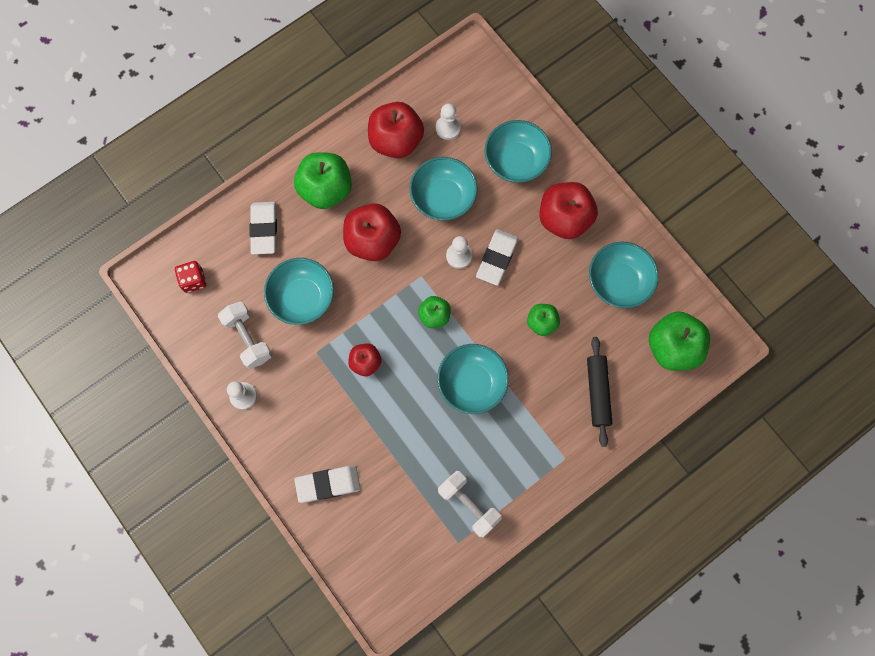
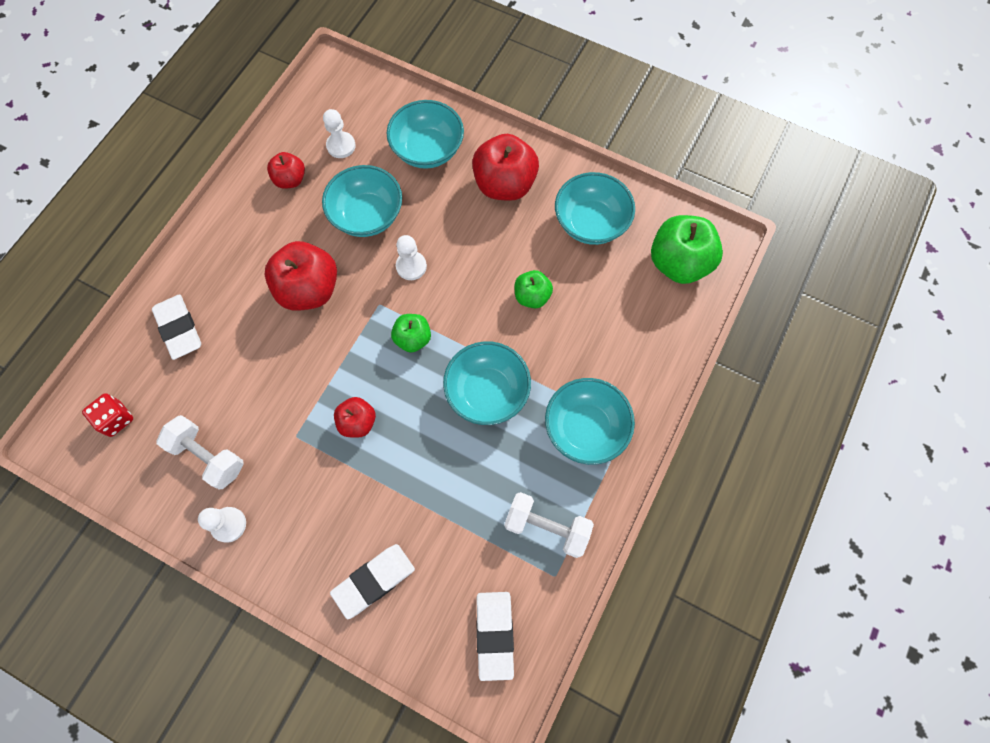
camera: 25 degrees left, 5 degrees down
(302, 298) = (254, 383): turquoise bowl -> turquoise bowl (585, 428)
(326, 189) = (233, 258): green apple -> none
(396, 141) = (290, 180): red apple -> red apple, size x0.56
(497, 258) = (453, 252): white eraser -> white eraser (494, 634)
(597, 392) = (626, 342): black rolling pin -> none

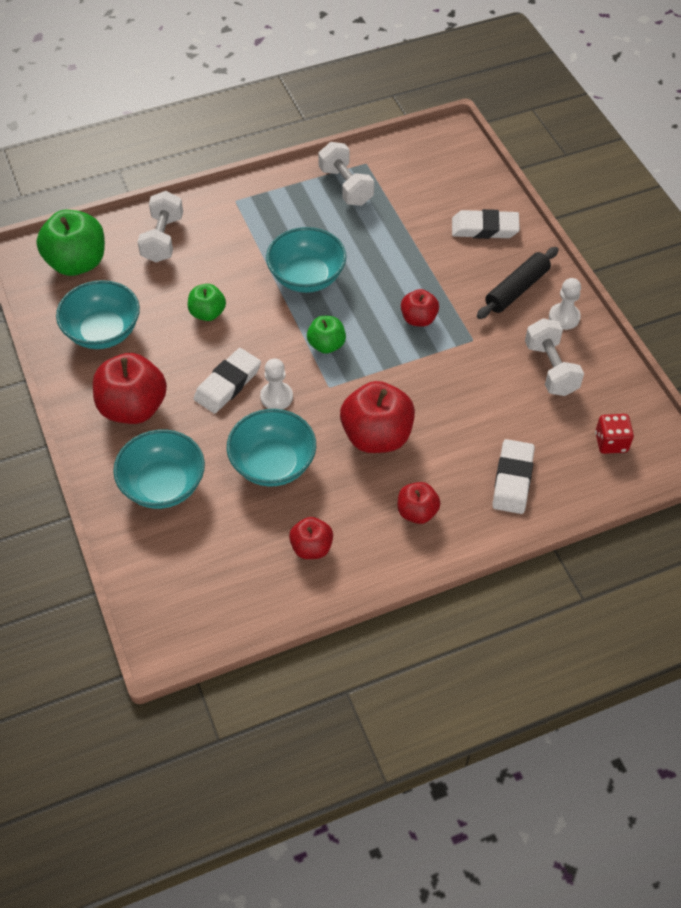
camera: 140 degrees left, 15 degrees down
(235, 253) = (417, 512): none -> red apple
(293, 524) = (516, 289): none -> black rolling pin
(341, 146) = (235, 548): white pawn -> none
(494, 634) = (430, 161): white eraser -> white eraser (228, 384)
(585, 428) = (263, 216): turquoise bowl -> none
(641, 337) = (163, 239): none -> white dumbbell

